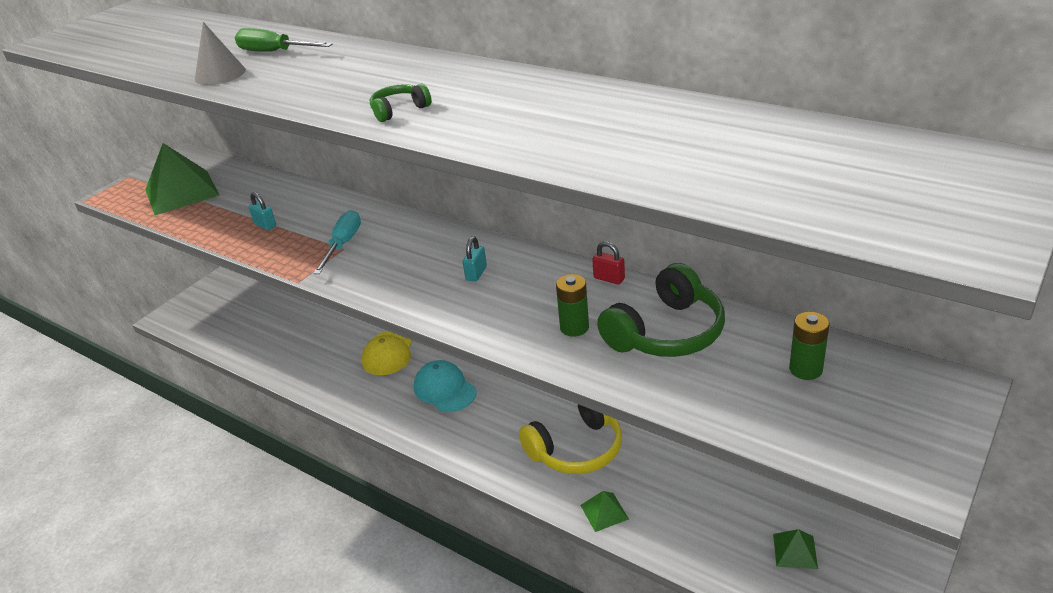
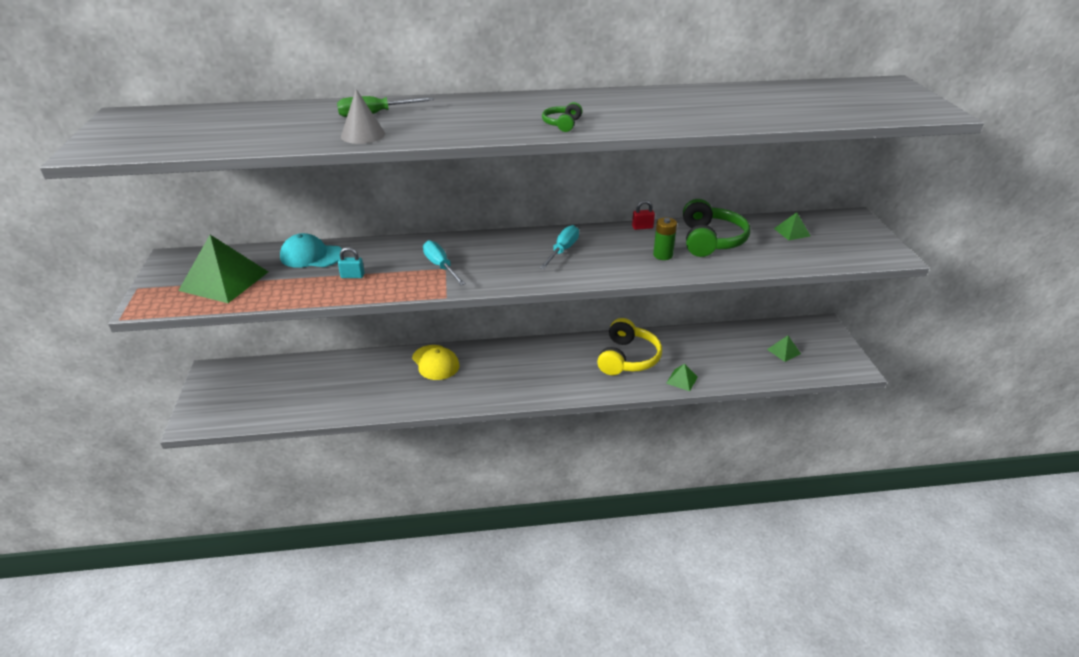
camera: 45 degrees left, 0 degrees up
(444, 389) = (506, 365): turquoise cap -> turquoise cap (311, 256)
(476, 273) = (562, 250): turquoise padlock -> turquoise screwdriver
(805, 369) = (792, 232): green battery -> green pyramid

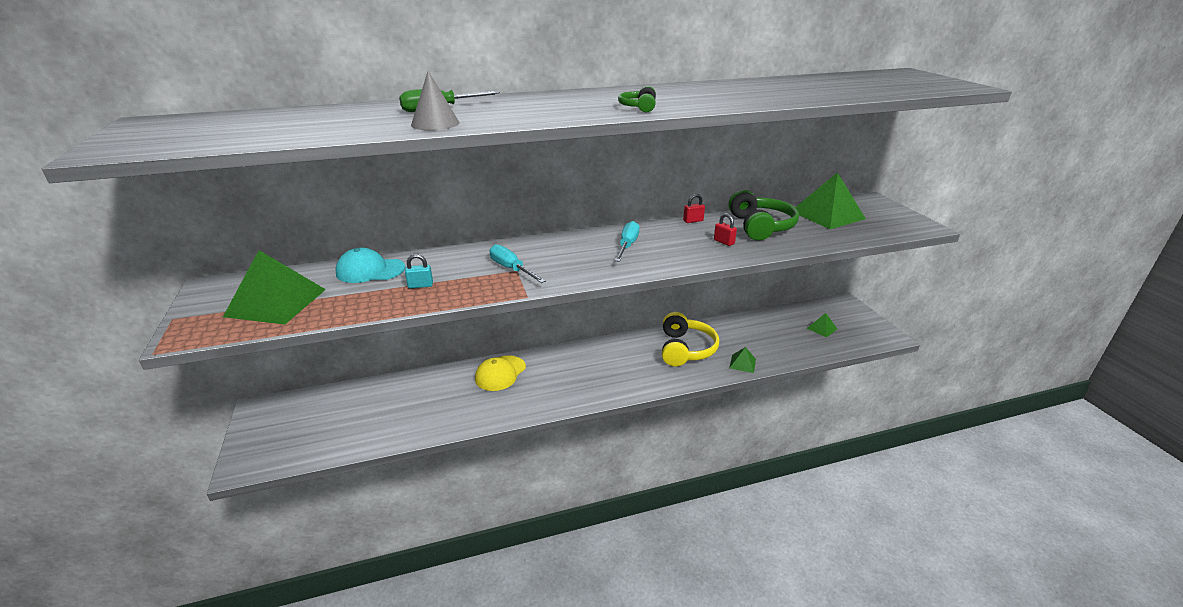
camera: 10 degrees left, 5 degrees down
(435, 362) = (500, 373): yellow cap -> yellow cap turned 75 degrees clockwise
(663, 255) = (724, 242): green battery -> red padlock
(792, 232) = (827, 215): green pyramid -> green pyramid, size x2.12

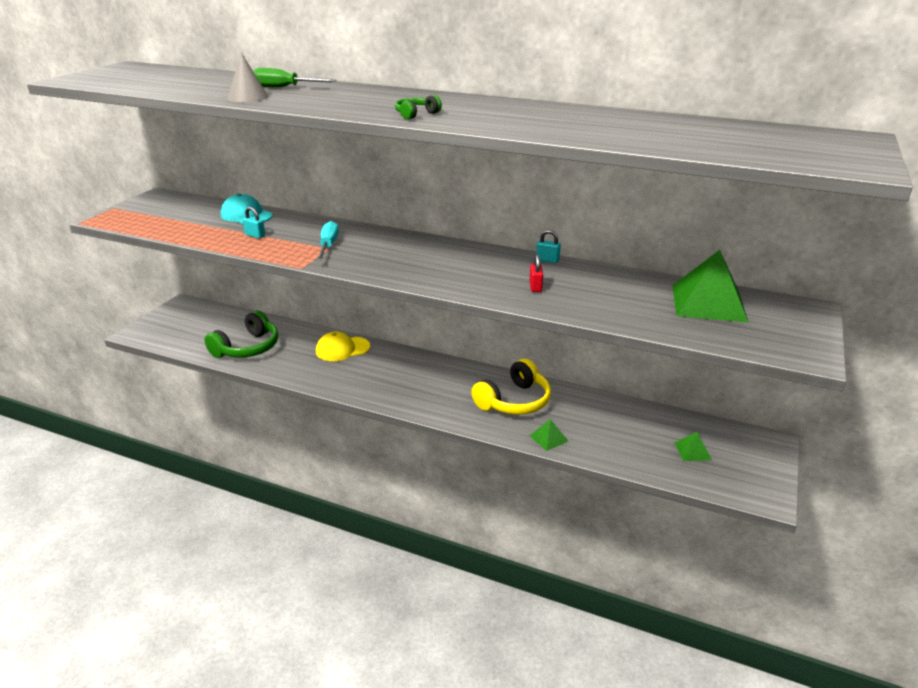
camera: 40 degrees right, 0 degrees up
(276, 302) = (168, 217): green pyramid -> none
(627, 245) = (445, 260): turquoise screwdriver -> none
(693, 221) = (547, 260): red padlock -> turquoise padlock
(760, 227) = (603, 287): green headphones -> green headphones (247, 348)

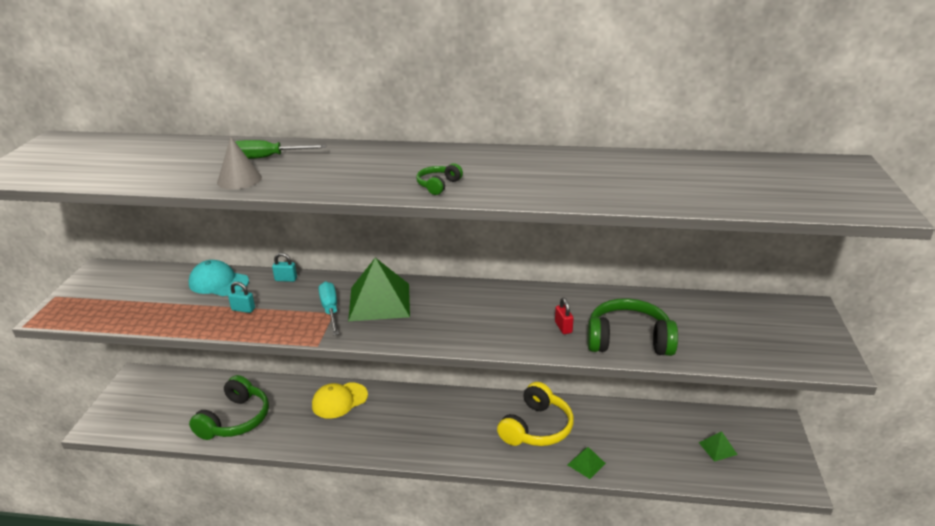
camera: 15 degrees left, 0 degrees up
(547, 260) = (557, 291): turquoise padlock -> turquoise padlock (286, 279)
(594, 305) = (628, 340): none -> green headphones
(708, 303) = (724, 318): green pyramid -> green pyramid (379, 302)

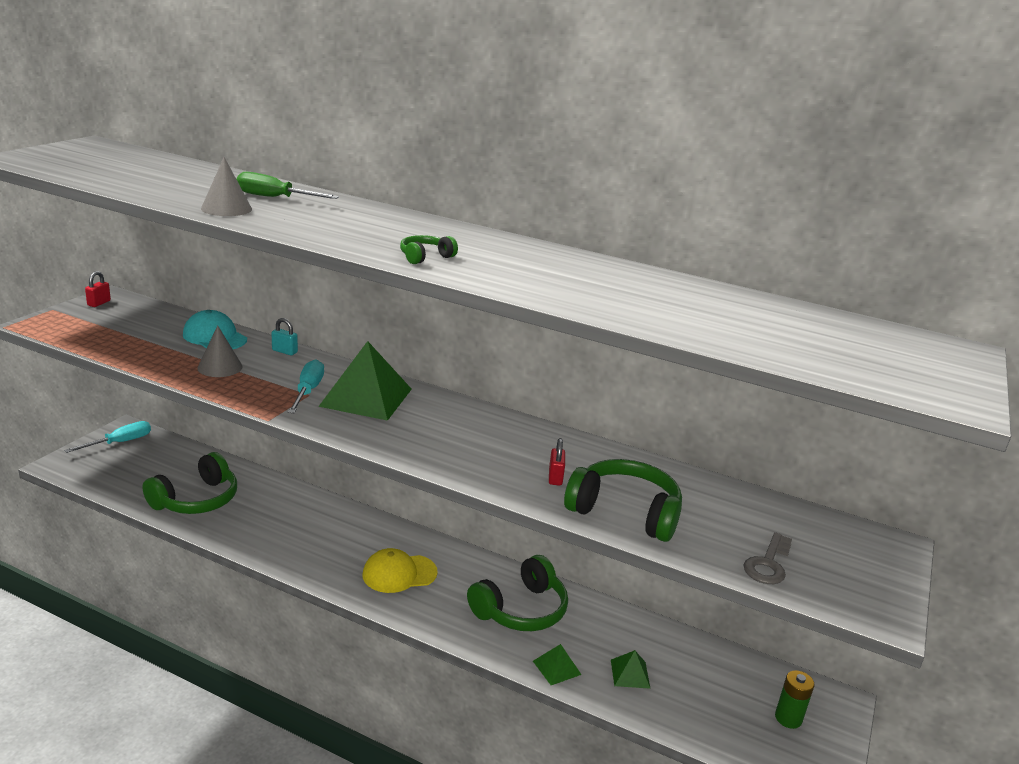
camera: 15 degrees right, 5 degrees down
(93, 278) = (99, 303): none -> red padlock
(137, 389) = (120, 442): none -> turquoise screwdriver
(243, 309) = (220, 367): turquoise padlock -> grey cone
(339, 400) = (315, 514): yellow cap -> yellow cap (399, 573)
(536, 428) = (521, 610): yellow headphones -> green headphones
(718, 448) = (737, 705): green pyramid -> green pyramid (630, 673)
(745, 350) = (768, 564): none -> grey key
(753, 446) = (788, 718): none -> green battery

